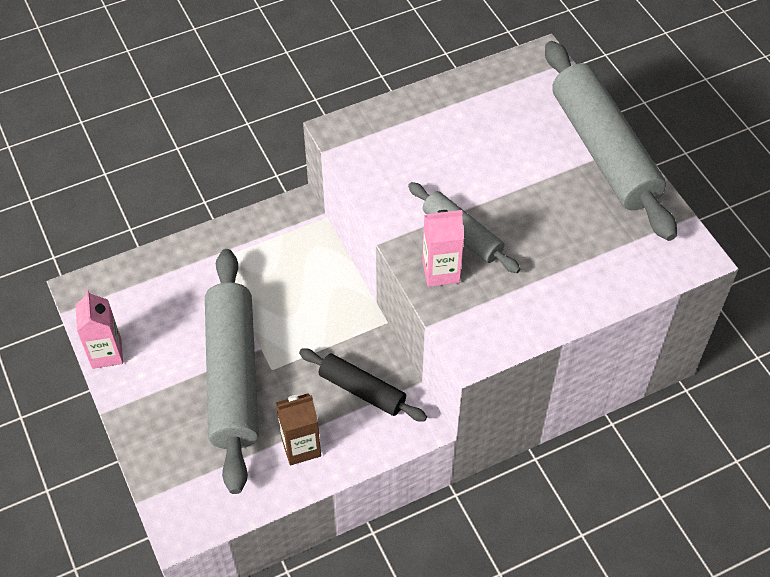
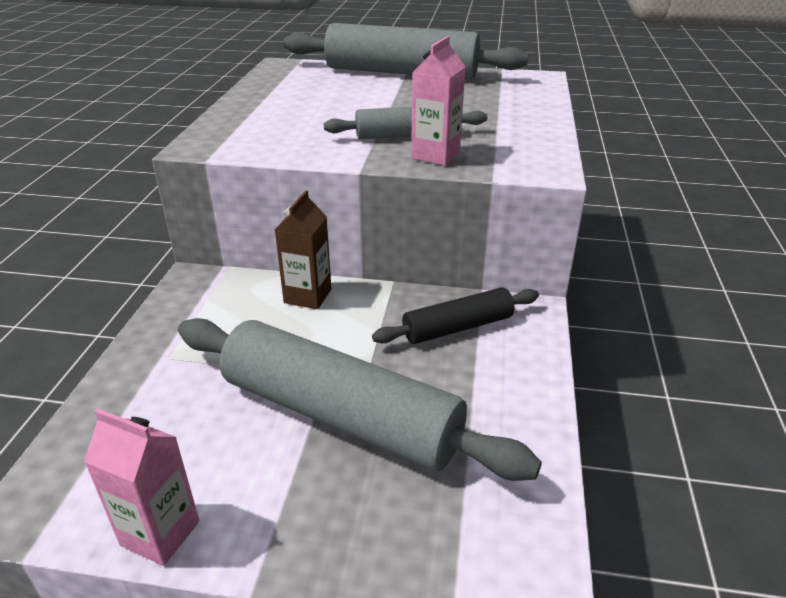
camera: 55 degrees left, 20 degrees down
(301, 447) = (492, 402): brown carton -> brown carton (307, 296)

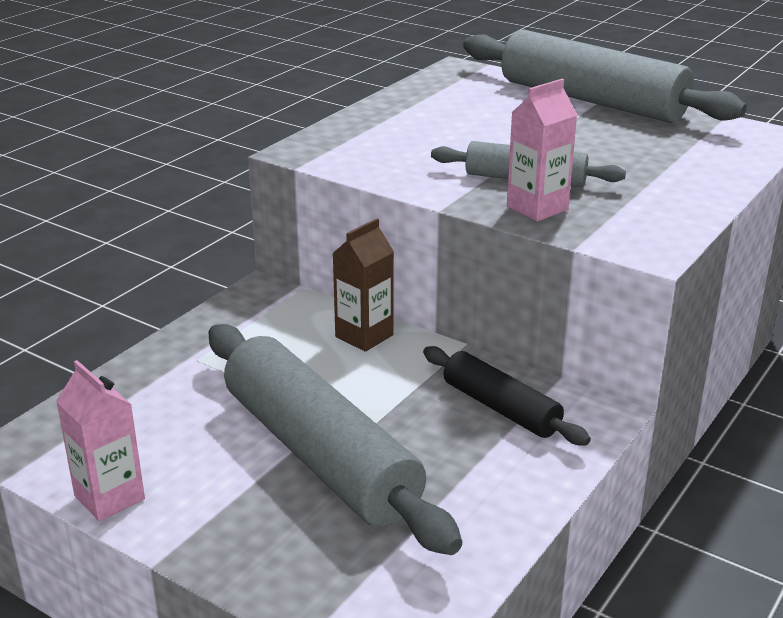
camera: 25 degrees right, 5 degrees down
(458, 327) = (500, 408): black rolling pin -> black rolling pin turned 45 degrees clockwise

